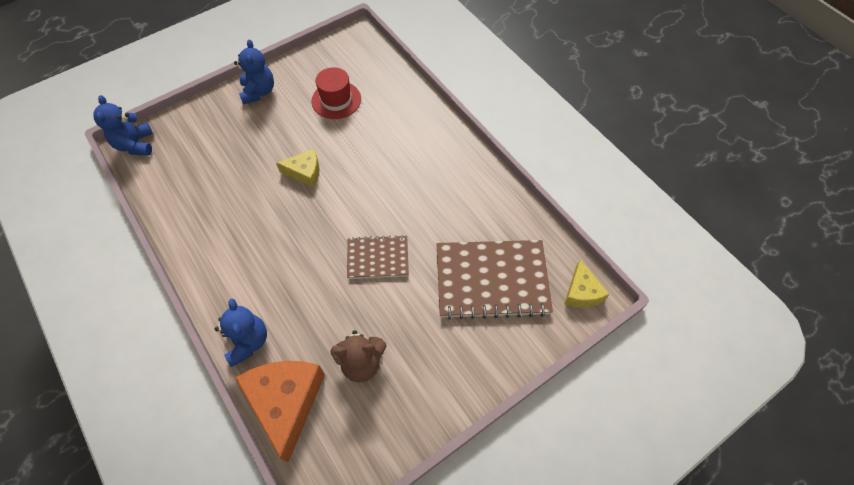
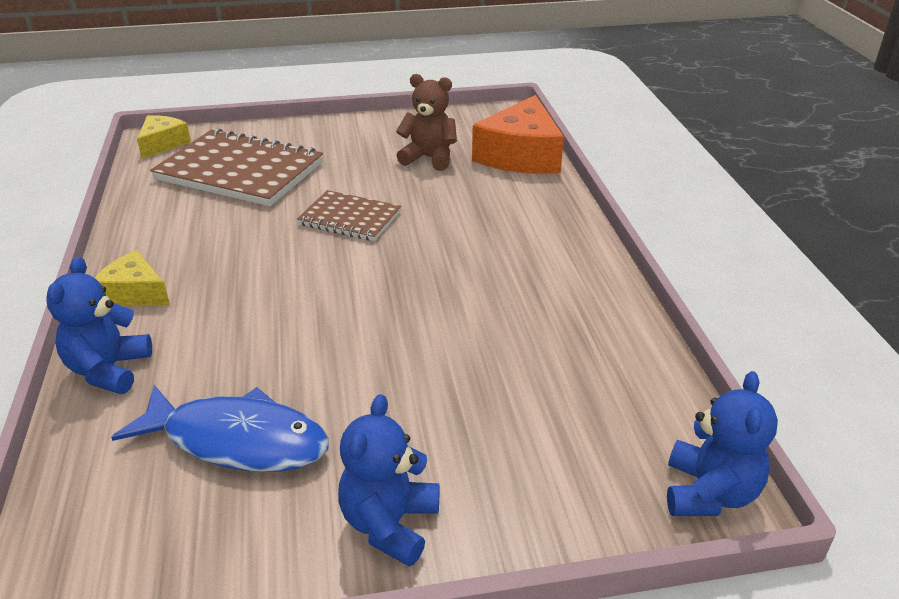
camera: 155 degrees left, 25 degrees down
(247, 341) = (547, 198): blue teddy bear -> blue teddy bear (109, 370)
(305, 172) = (383, 335): yellow cheese -> yellow cheese (135, 293)
(336, 100) = (237, 440): red hat -> blue fish

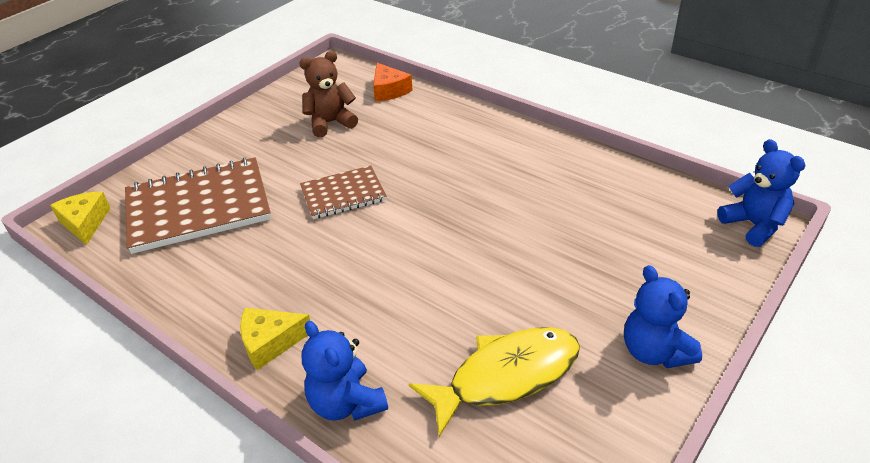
camera: 40 degrees left, 5 degrees up
(237, 440) = (506, 376): blue fish -> yellow fish
(520, 155) = (389, 90): orange cheese -> orange cheese, size x0.55

